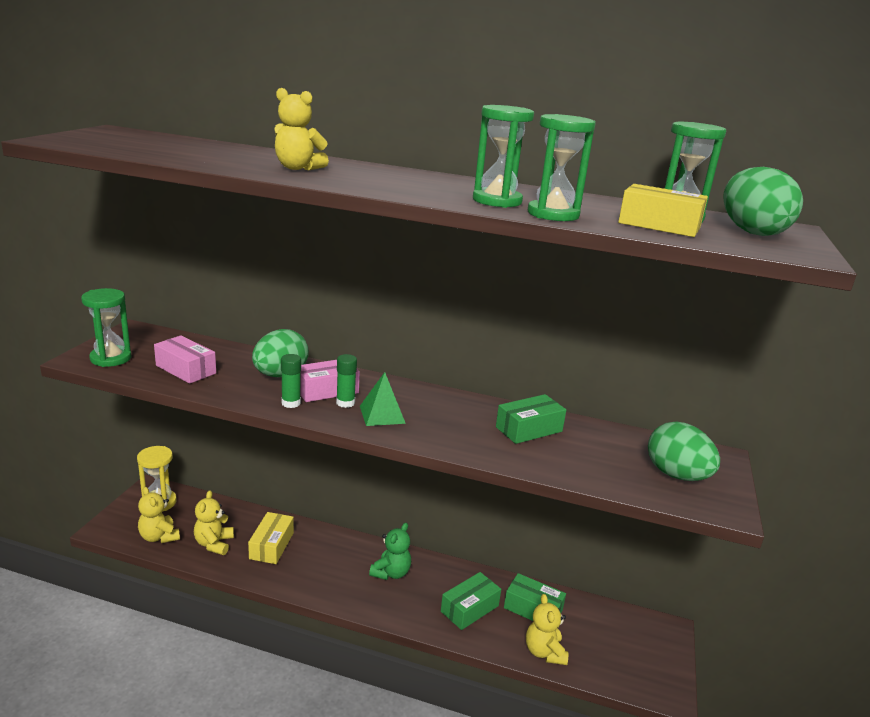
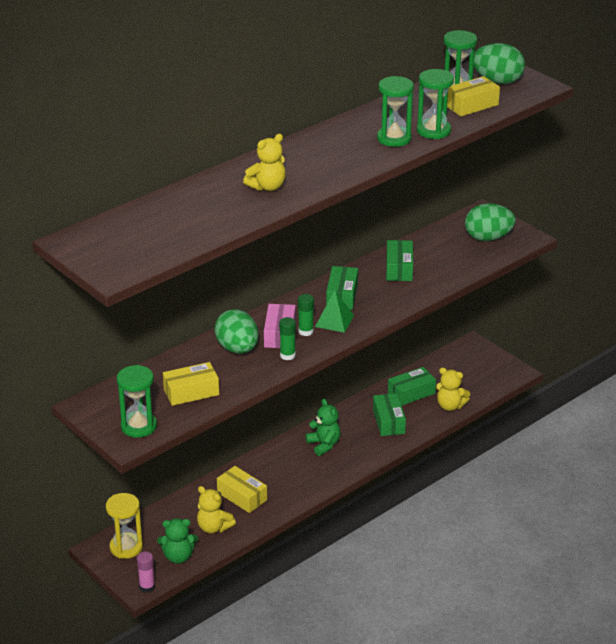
camera: 55 degrees left, 10 degrees up
(106, 533) = (147, 587): none -> pink glue stick
(159, 537) = (178, 556): yellow teddy bear -> green teddy bear
(186, 369) = (191, 392): pink box -> yellow box
(434, 407) = (342, 296): none -> green box

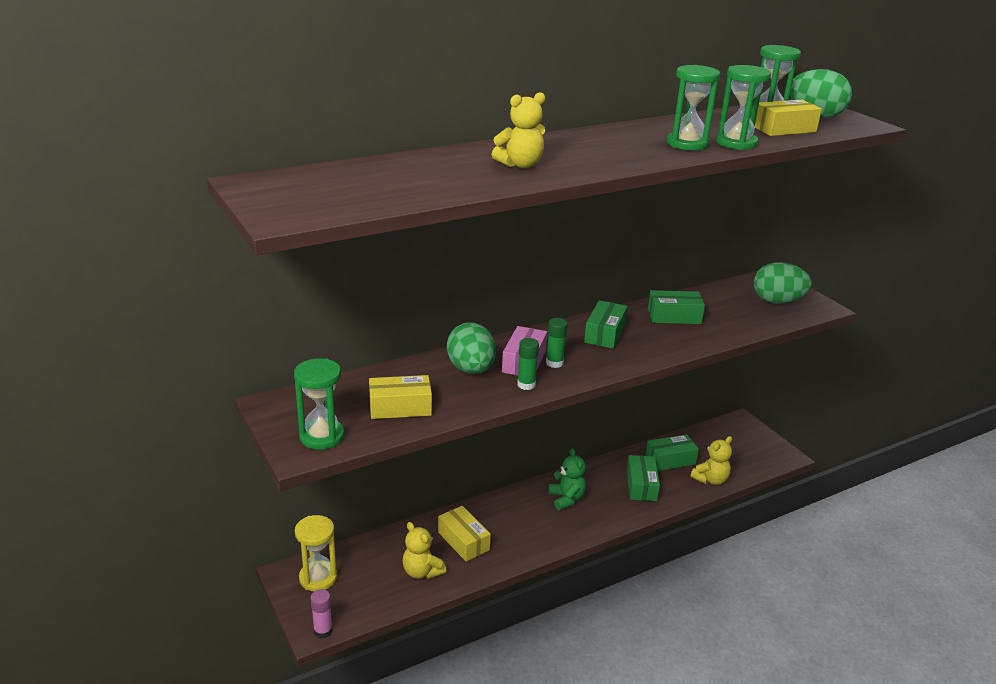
camera: 10 degrees right, 5 degrees down
(178, 556) = (371, 600): green teddy bear -> none
(334, 321) = (590, 357): green pyramid -> none
(399, 268) = (674, 316): green box -> green box turned 75 degrees clockwise
(450, 406) = (710, 479): yellow teddy bear -> yellow teddy bear turned 75 degrees counterclockwise

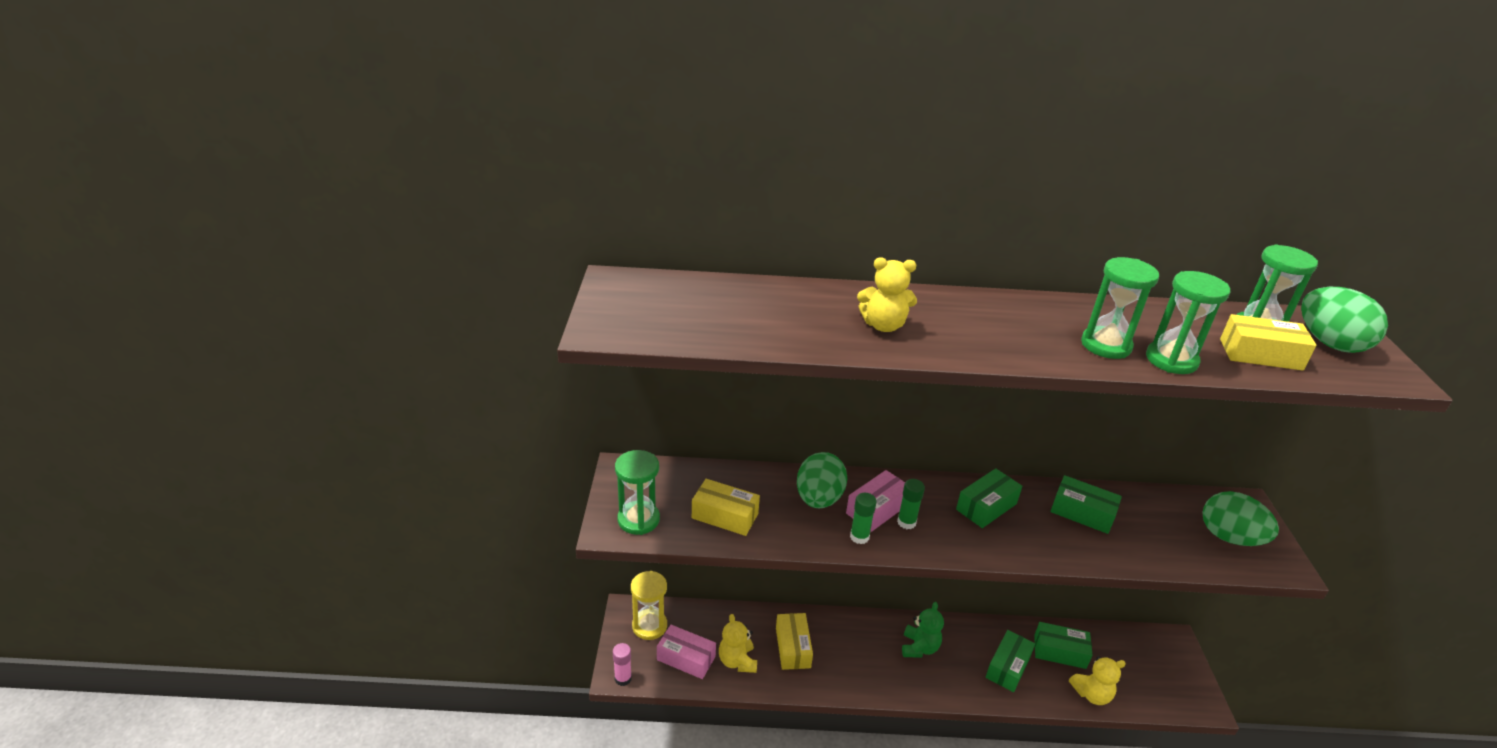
camera: 30 degrees right, 5 degrees up
(372, 589) = (686, 658): none -> pink box

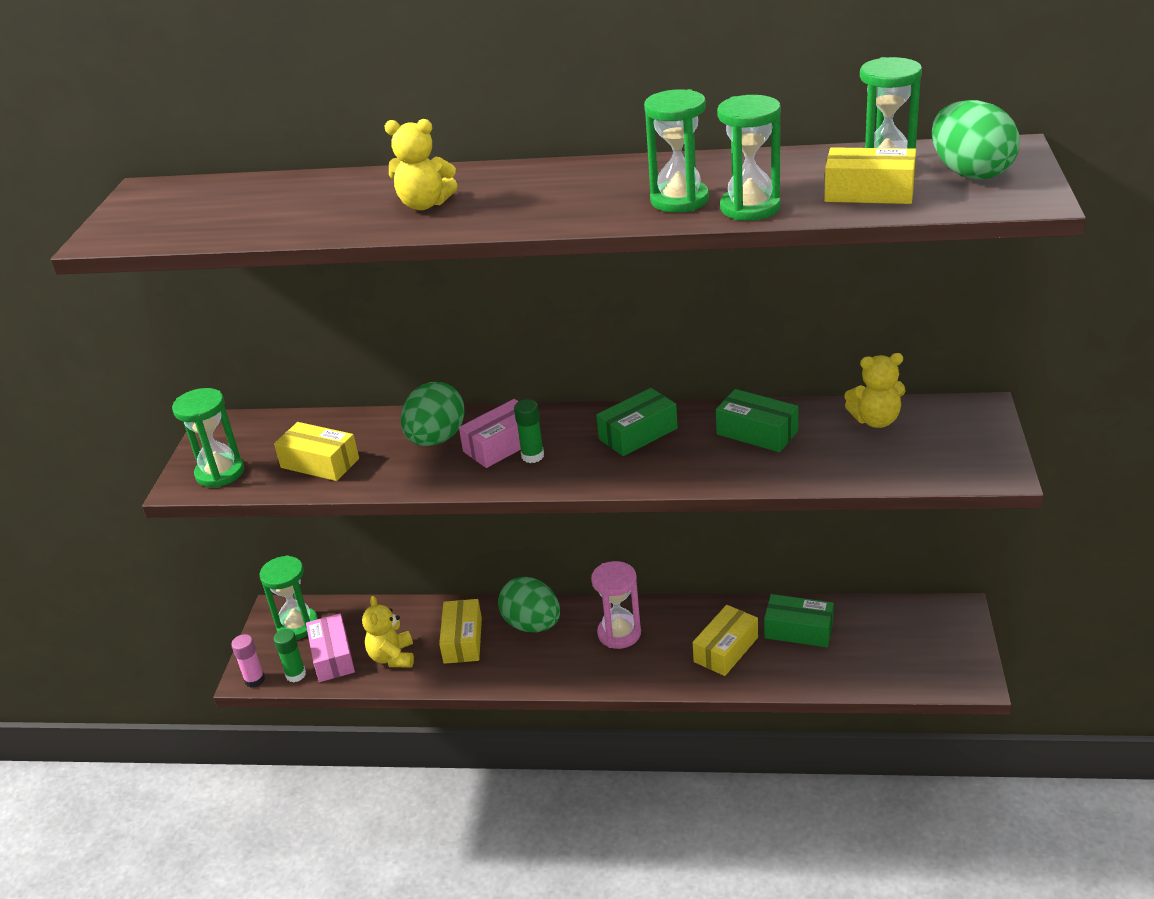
camera: 10 degrees right, 0 degrees up
(649, 626) = (297, 625): yellow hourglass -> green hourglass
(686, 658) = (332, 657): pink box -> pink box turned 45 degrees clockwise
(859, 537) = (470, 474): green glue stick -> green glue stick (296, 675)
(919, 647) = (619, 633): green teddy bear -> pink hourglass
(1008, 667) = (726, 649): green box -> yellow box
(1091, 694) = (825, 674): yellow teddy bear -> yellow teddy bear (876, 420)
(1229, 537) = (937, 446): green egg -> green egg (532, 625)

